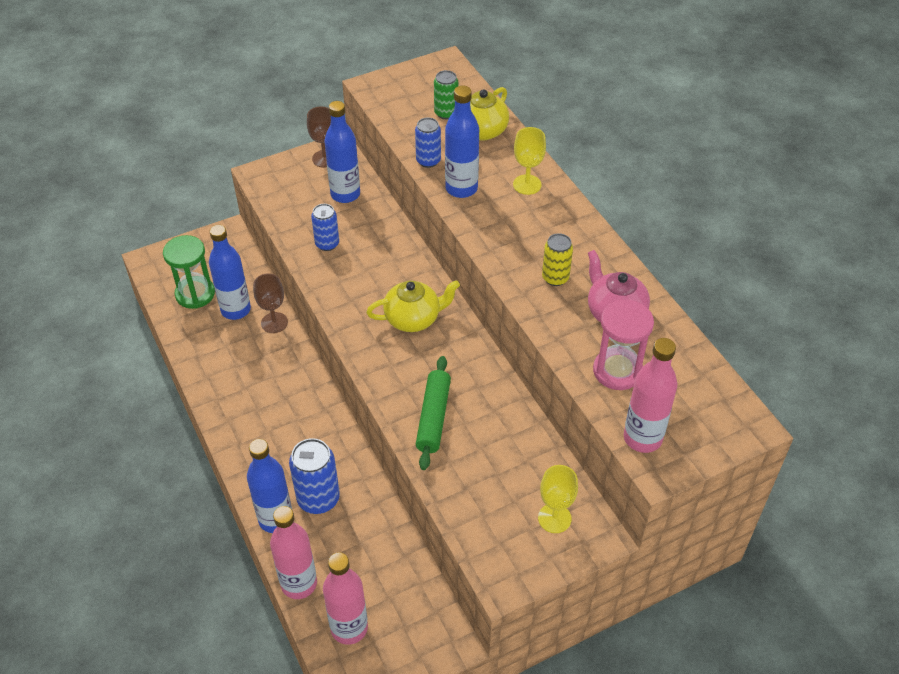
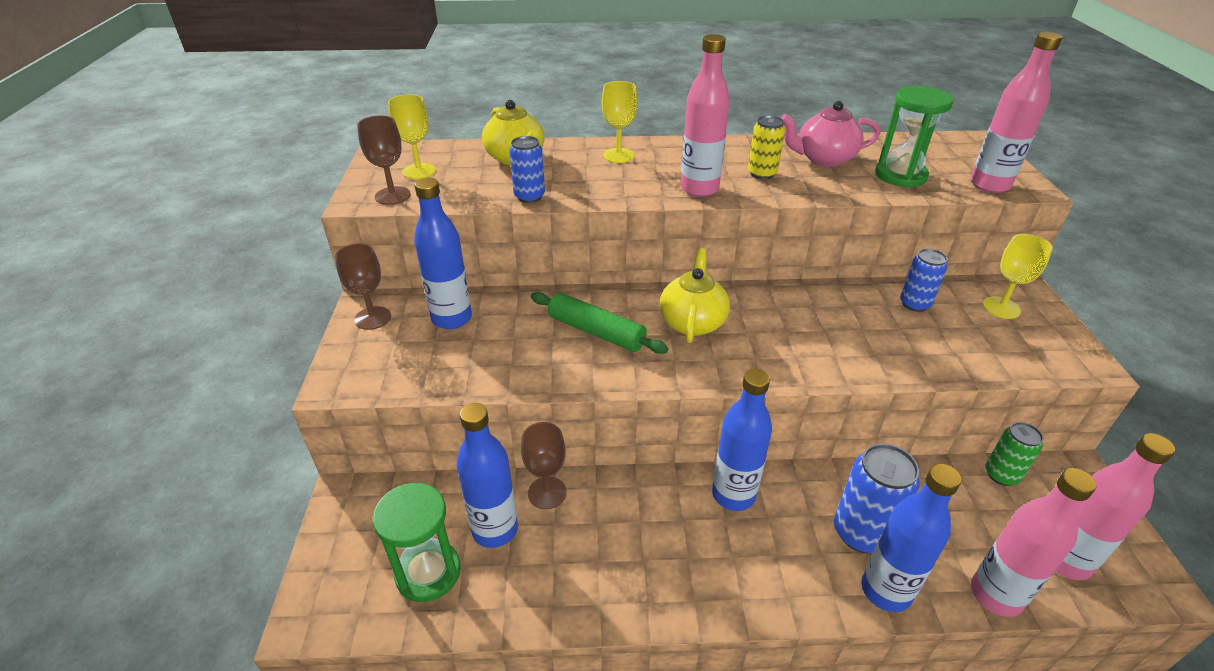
camera: 65 degrees left, 10 degrees down
(327, 244) = (523, 356): blue can -> blue can (914, 304)
(386, 97) = (392, 196): none -> brown goblet
(428, 93) = (419, 171): none -> yellow goblet
(433, 417) = (848, 348): green rolling pin -> green rolling pin (596, 332)
(446, 113) = (464, 169): green can -> green can (1001, 475)
(461, 188) = (592, 189): blue bottle -> blue bottle (733, 495)
(502, 247) = (699, 189): none -> pink bottle
(617, 371) = (900, 175): pink hourglass -> green hourglass

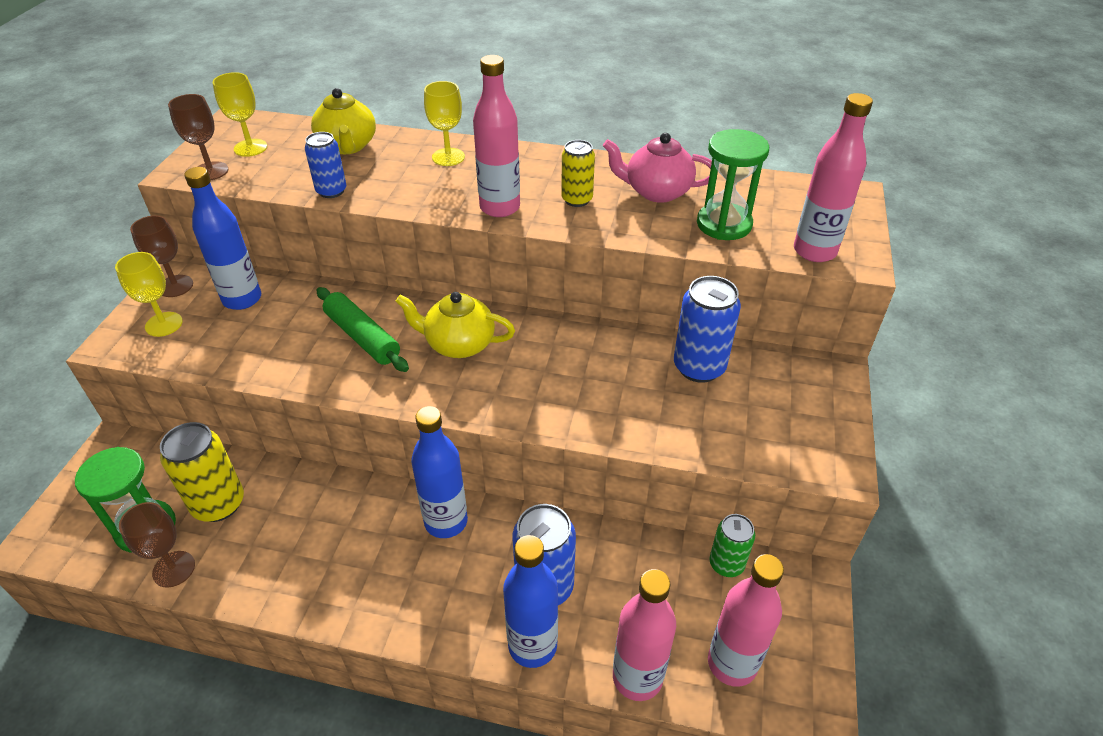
camera: 15 degrees right, 5 degrees up
(495, 530) = (218, 504): blue bottle -> yellow can
(547, 493) = (280, 481): brown goblet -> brown goblet (174, 569)
(692, 322) = (459, 344): yellow teapot -> yellow teapot turned 105 degrees counterclockwise
(914, 304) = (699, 367): blue can -> blue can, size x1.59
(1001, 307) = (791, 389): yellow goblet -> yellow goblet (164, 324)

